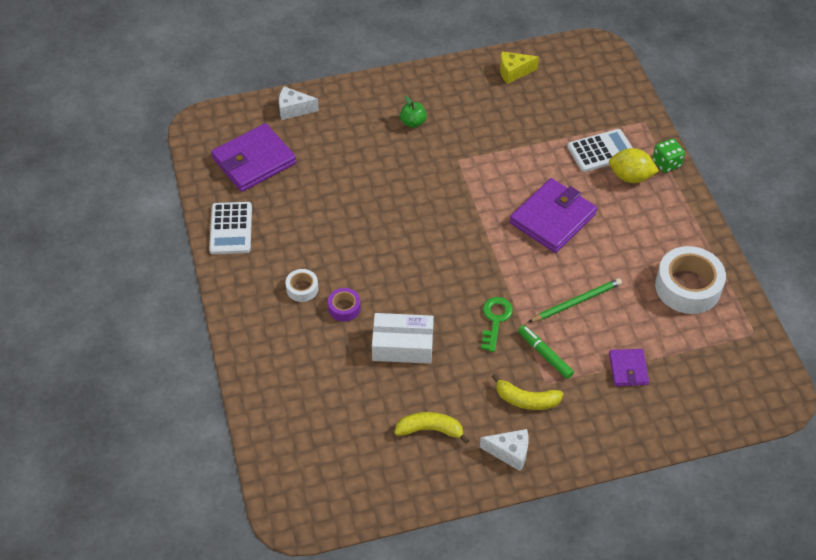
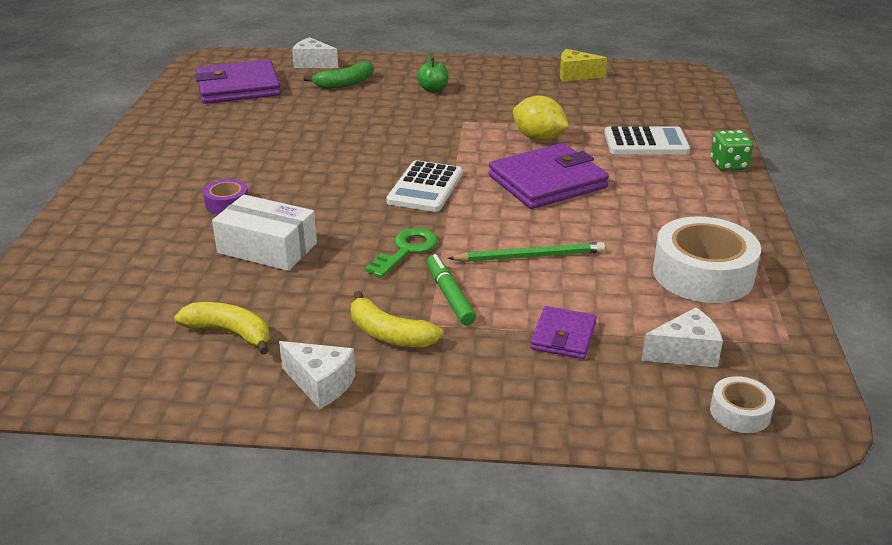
camera: 20 degrees right, 20 degrees down
(231, 228) = (165, 125): white calculator -> white calculator (425, 188)
(302, 288) = (194, 180): white tape -> white tape (740, 412)
(338, 132) = (345, 83): none -> green banana
(630, 177) = (673, 167): yellow lemon -> yellow lemon (538, 138)
(701, 361) = (685, 353): none -> white cheese

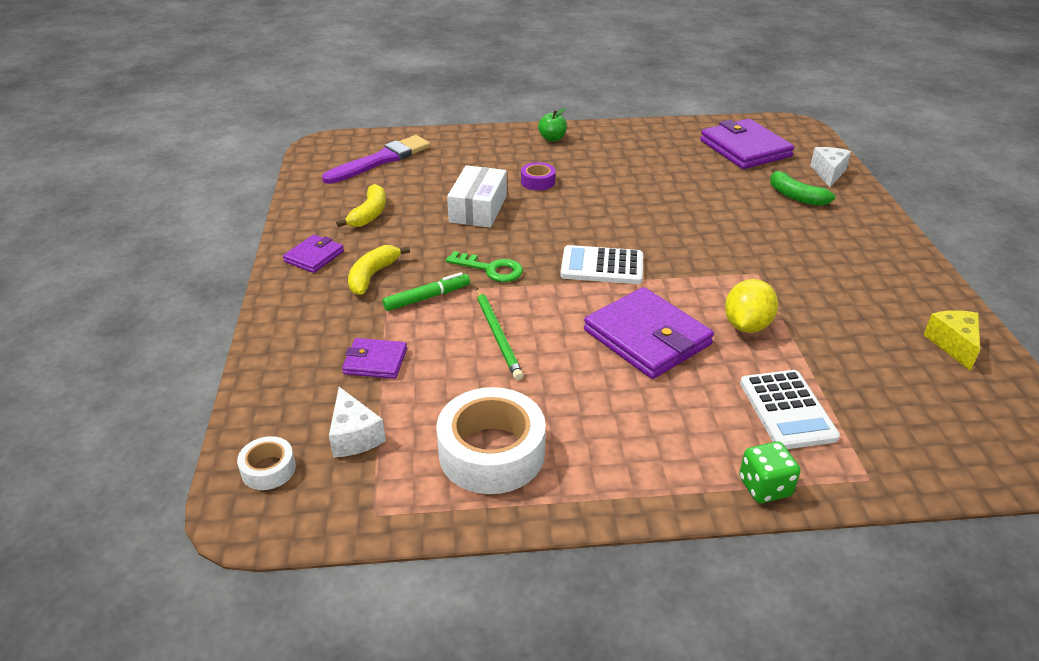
camera: 80 degrees right, 5 degrees up
(71, 319) = (380, 160): none -> purple brush
(321, 384) = (314, 256): white cheese -> purple wallet
(433, 89) = (821, 247): green apple -> green apple (552, 138)

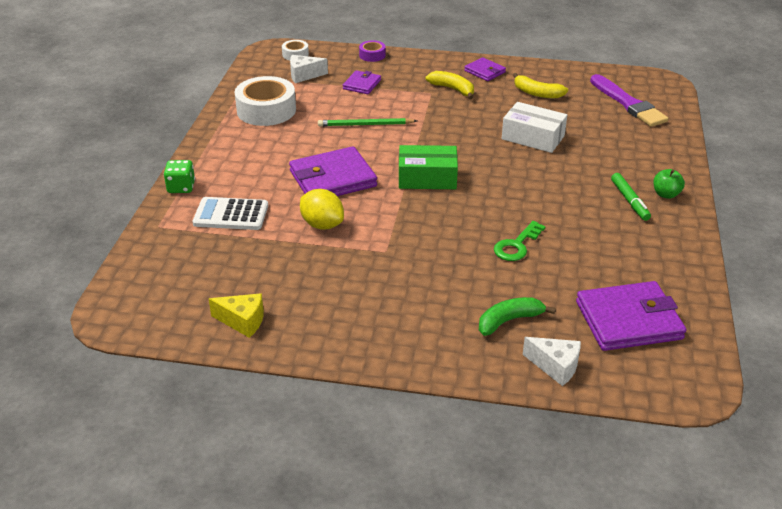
camera: 105 degrees right, 0 degrees up
(427, 298) = (418, 105): green marker -> green marker (629, 201)
(491, 269) = (443, 132): green key -> green key (516, 245)
(538, 182) = (574, 172): purple tape -> purple tape (372, 55)
(602, 266) = (427, 178): white calculator -> green box

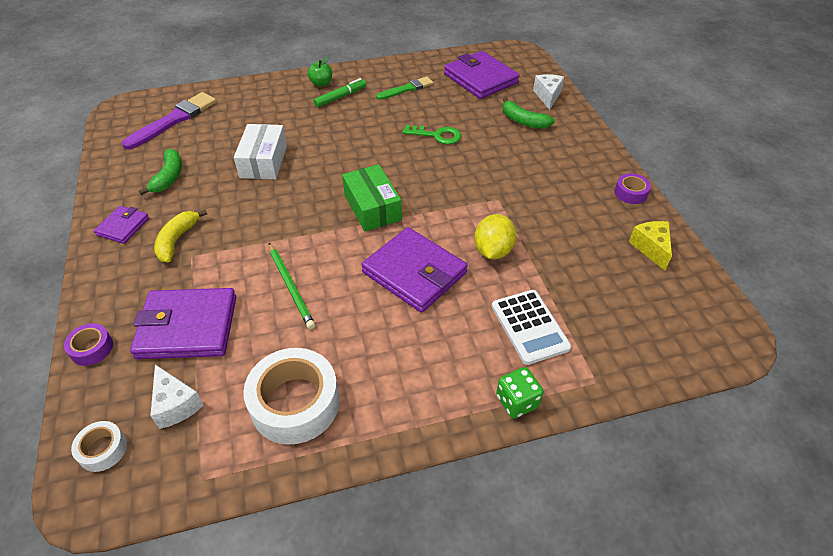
camera: 115 degrees left, 10 degrees up
(325, 348) = (630, 193): none -> purple tape
(362, 84) = (187, 327): purple wallet -> purple wallet, size x1.88
(537, 93) = (169, 177): yellow banana -> green banana
(627, 251) = (406, 89): none -> green brush

